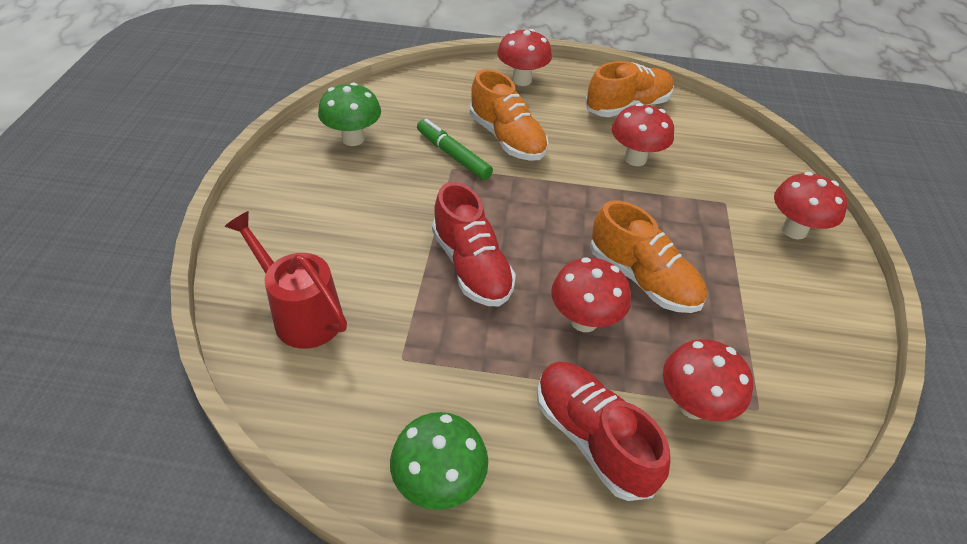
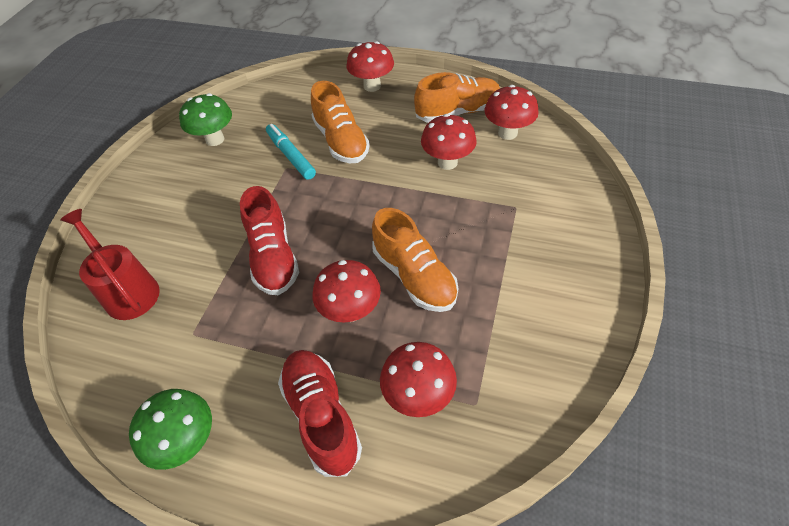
camera: 15 degrees right, 5 degrees up
(453, 155) = (291, 156): green marker -> turquoise marker
(794, 230) = (571, 236): red mushroom -> red mushroom (507, 133)

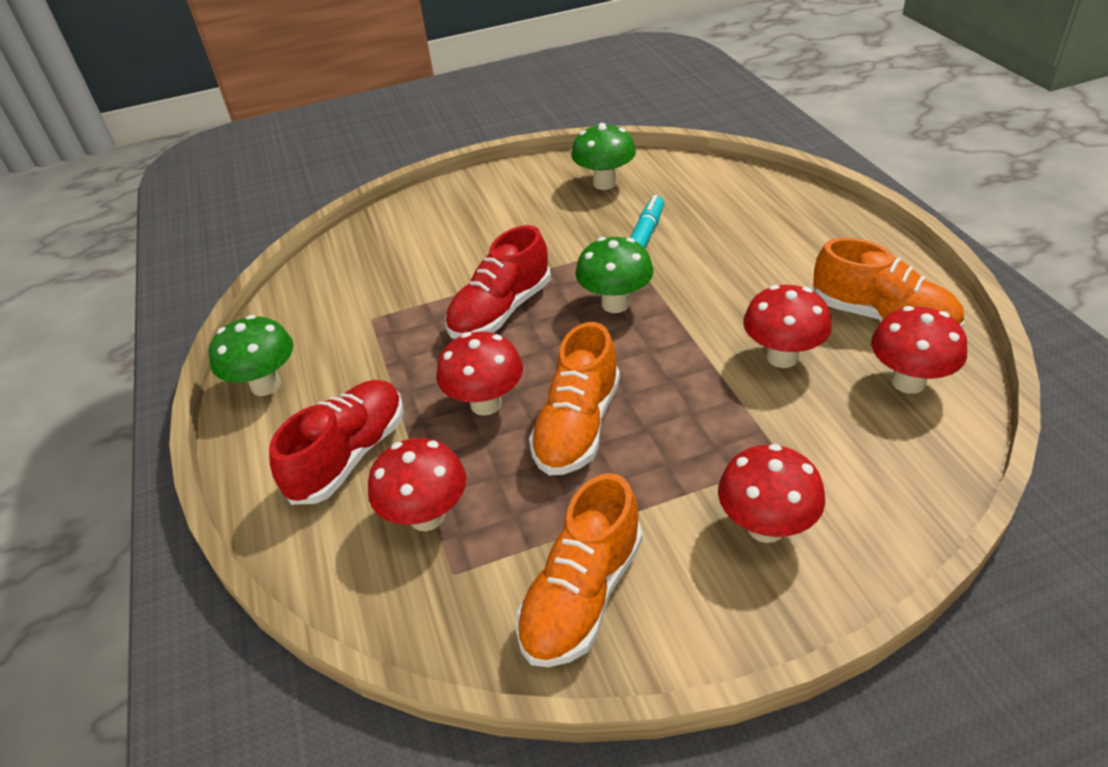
camera: 55 degrees right, 10 degrees down
(128, 290) = (383, 253): red watering can -> none
(331, 200) = (615, 304): none -> green mushroom
(341, 141) = (707, 259): orange shoe -> orange shoe (582, 595)
(372, 86) = (826, 228): red mushroom -> red mushroom (765, 527)

